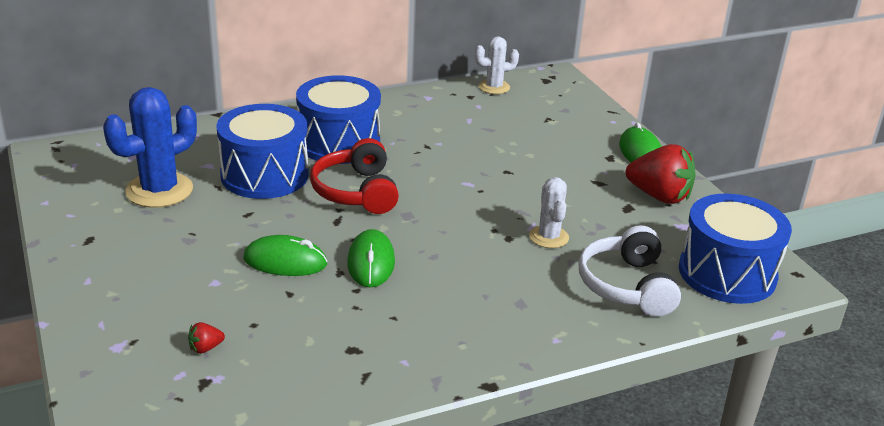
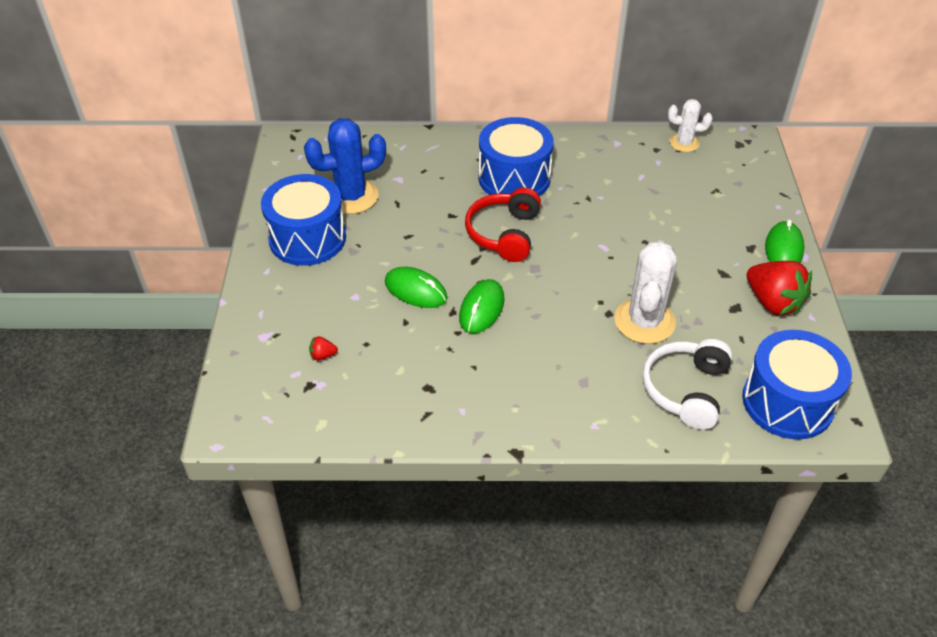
camera: 25 degrees right, 15 degrees up
(264, 175) = (438, 199): blue drum -> blue drum (307, 238)
(548, 237) = (644, 321): white cactus -> white cactus, size x1.70

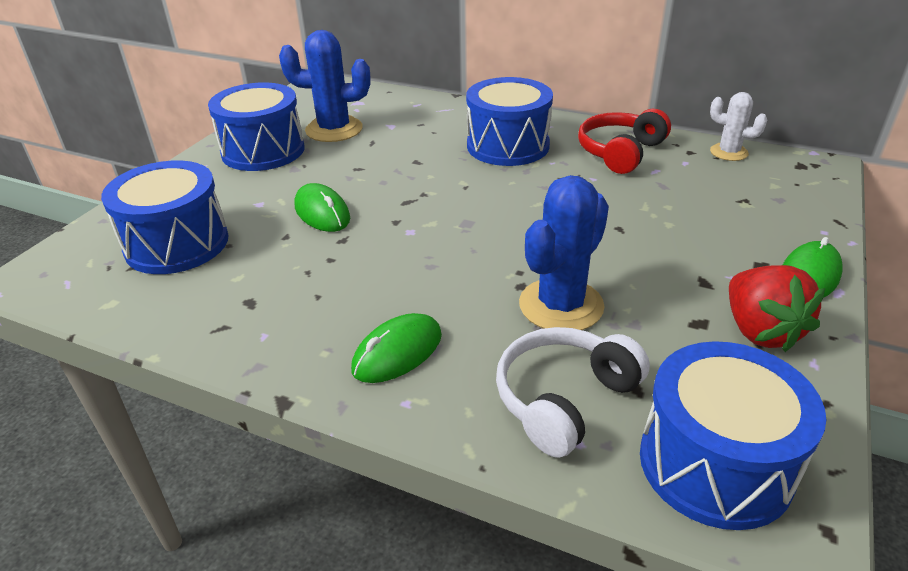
camera: 25 degrees right, 10 degrees down
(323, 355) = (177, 244): red strawberry -> blue drum
(481, 309) = (375, 245): green mouse -> green mouse (397, 352)
(504, 234) = (458, 187): red headphones -> red headphones (620, 152)
(644, 321) = (561, 305): white cactus -> blue cactus

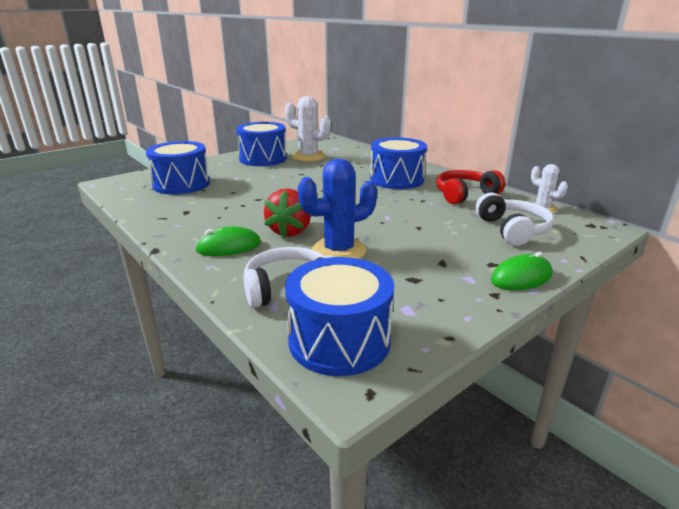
camera: 25 degrees right, 10 degrees down
(322, 212) = (261, 187): green mouse -> none
(334, 129) = (308, 157): blue cactus -> white cactus
(730, 199) = (512, 230): none -> white headphones
(760, 331) = (449, 293): red strawberry -> red strawberry (290, 231)

